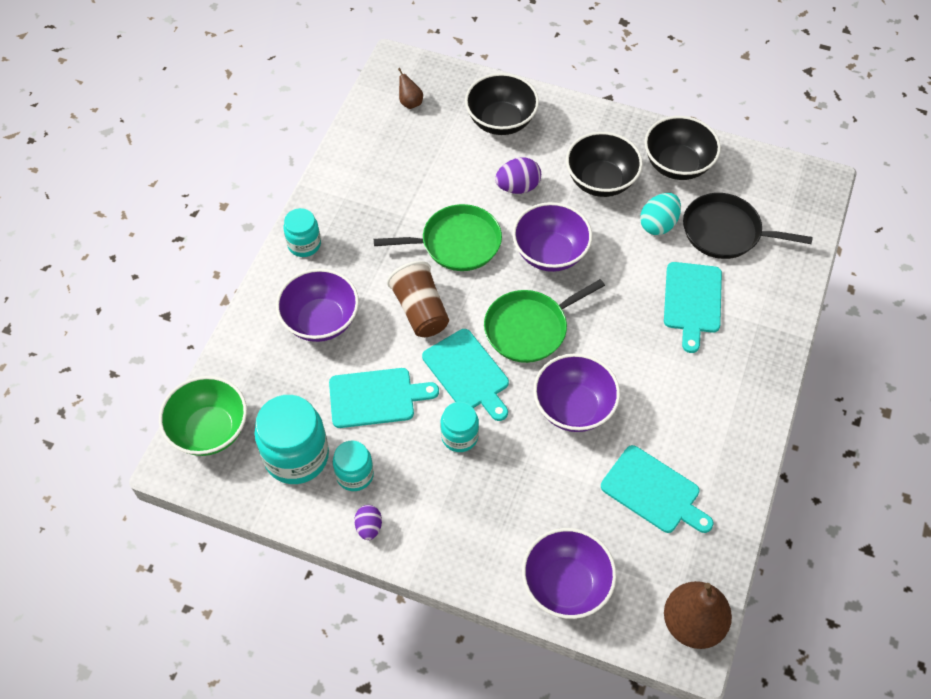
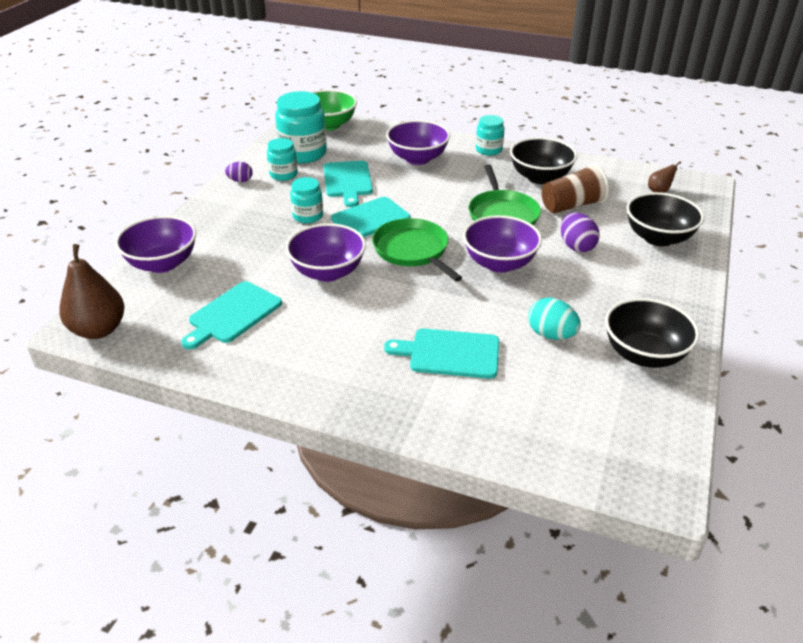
camera: 90 degrees right, 20 degrees down
(420, 310) = (429, 198): brown cup -> brown cup (572, 206)
(600, 181) = (600, 297): black bowl -> black bowl (540, 177)
(725, 232) = (552, 387): black pan -> none

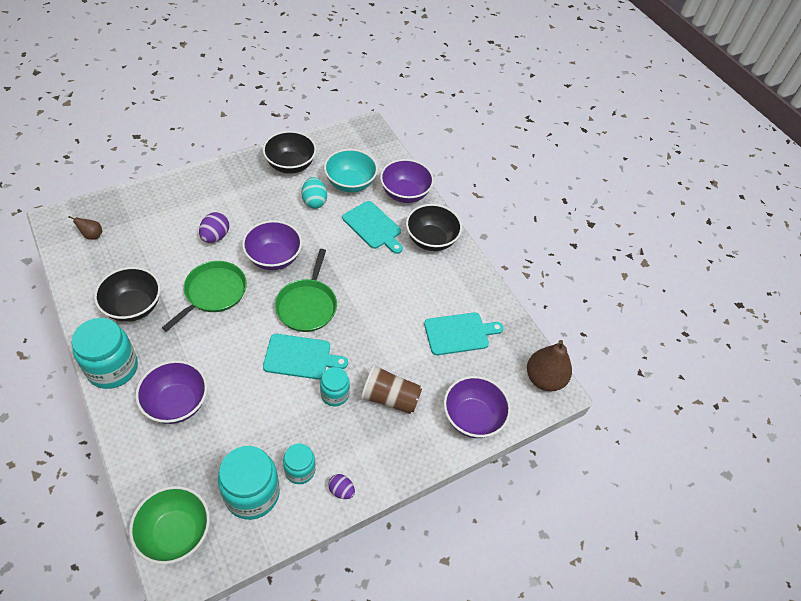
camera: 145 degrees left, 15 degrees up
(327, 272) = (376, 326): purple bowl -> purple bowl (405, 193)
(348, 181) = (262, 416): turquoise cutting board -> none
(488, 150) = (113, 368): turquoise jar -> turquoise jar, size x1.74
(549, 384) = (350, 183): none -> turquoise bowl
(572, 206) = (162, 266): brown cup -> brown cup (389, 398)
(658, 238) = (164, 208): black bowl -> black bowl (431, 240)

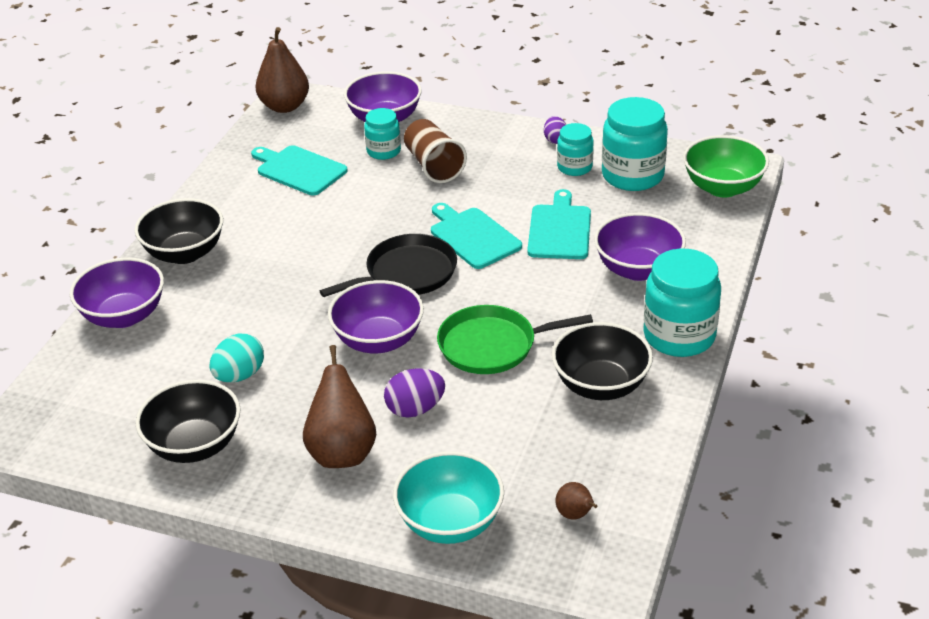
camera: 125 degrees left, 15 degrees down
(226, 199) = (342, 452): none -> brown pear
(307, 305) = (407, 273): green pan -> black pan
(334, 394) = (478, 194): turquoise jar -> turquoise jar (383, 151)
(350, 183) = (163, 369): turquoise bowl -> turquoise bowl (450, 522)
(373, 226) = (220, 304): turquoise cutting board -> turquoise cutting board (559, 230)

